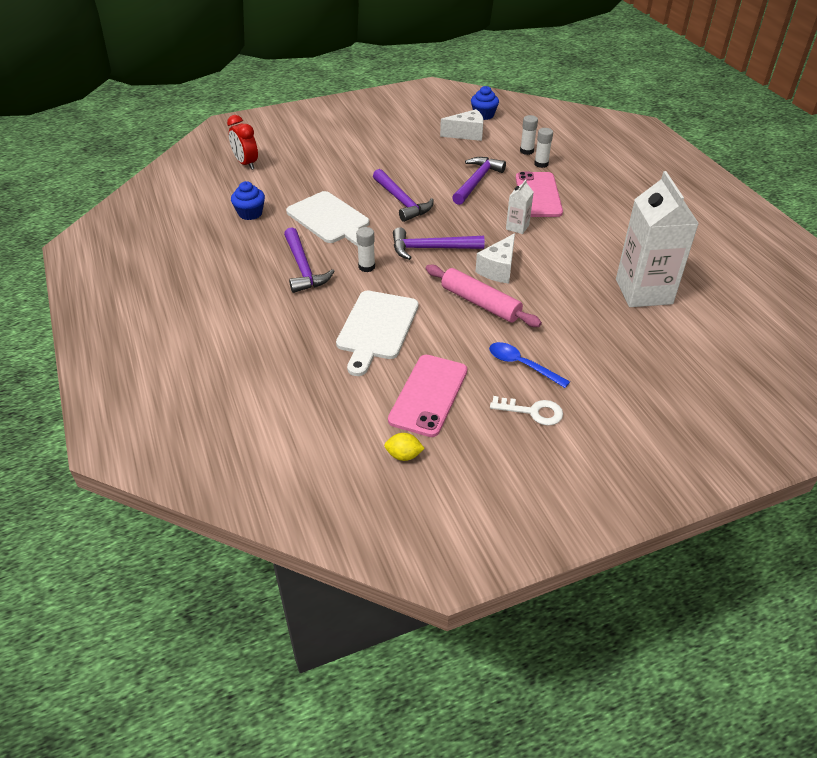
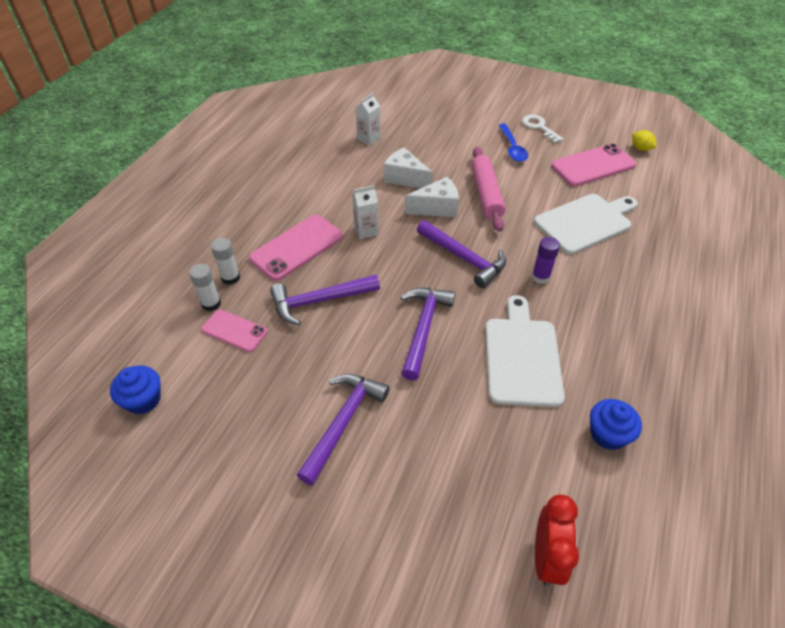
camera: 135 degrees left, 5 degrees up
(303, 268) = (601, 314): purple hammer -> purple hammer (343, 423)
(366, 267) = (540, 277): white glue stick -> purple glue stick
(466, 134) = (217, 379): white cheese -> white cheese (405, 178)
(494, 150) = (234, 331): none -> pink phone
(643, 291) = (368, 138): white carton -> white carton, size x0.45

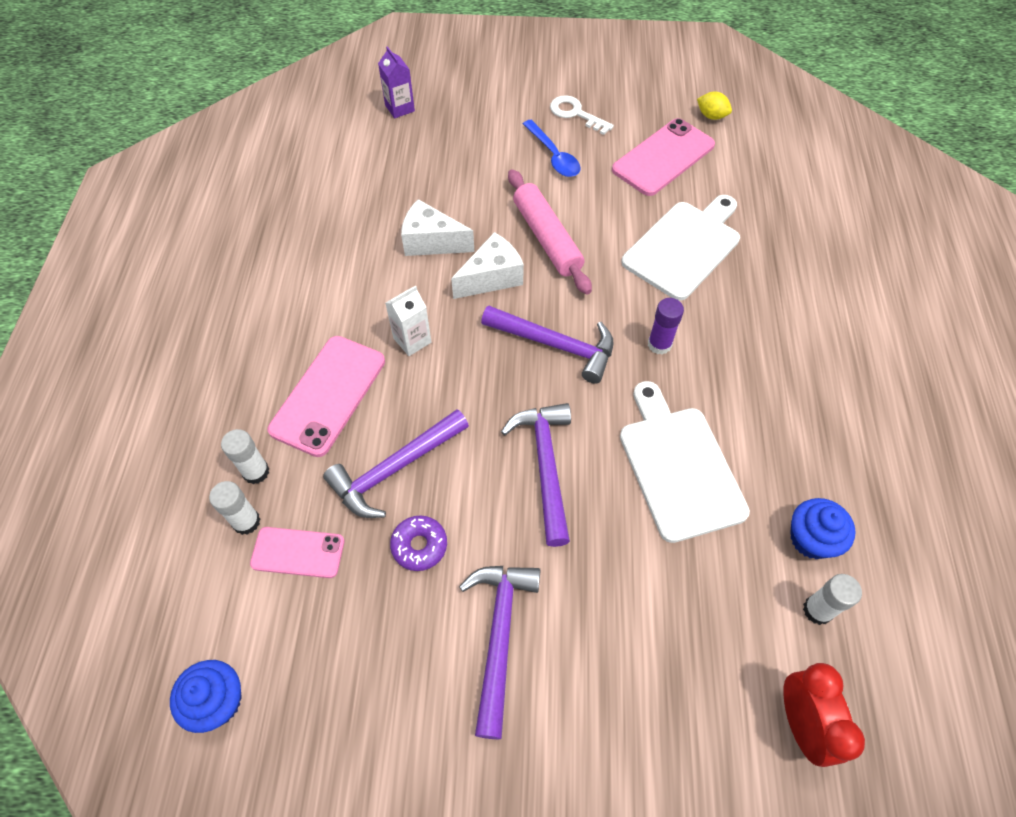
camera: 20 degrees left, 10 degrees up
(314, 350) = (419, 546): none -> purple donut
(368, 138) = (355, 189): white carton -> none
(419, 100) = (400, 108): none -> purple carton
(593, 484) = (817, 610): none -> white glue stick

